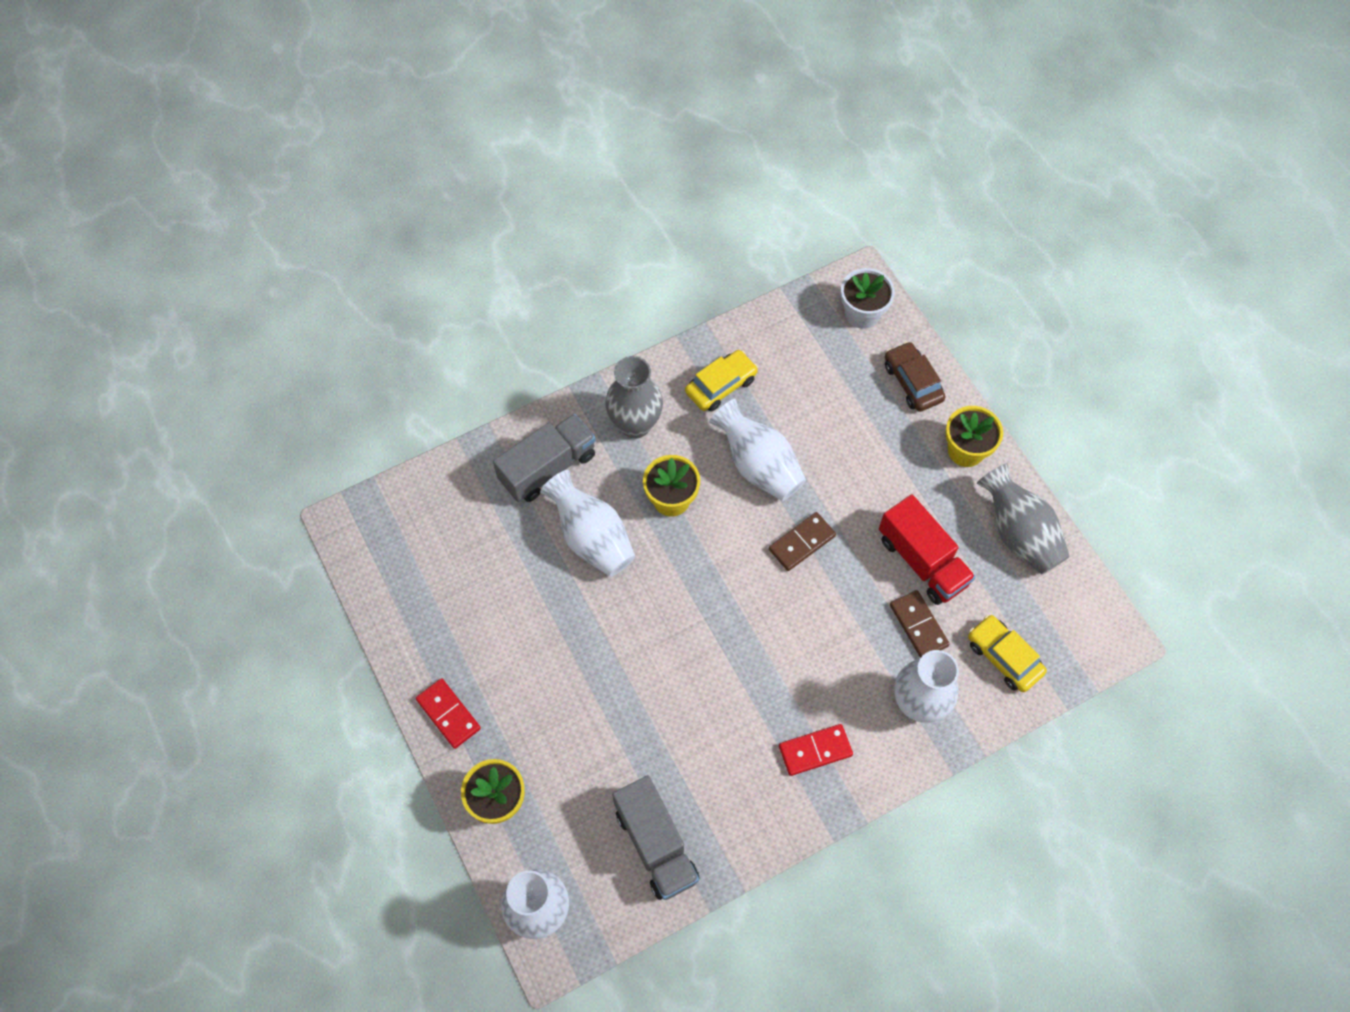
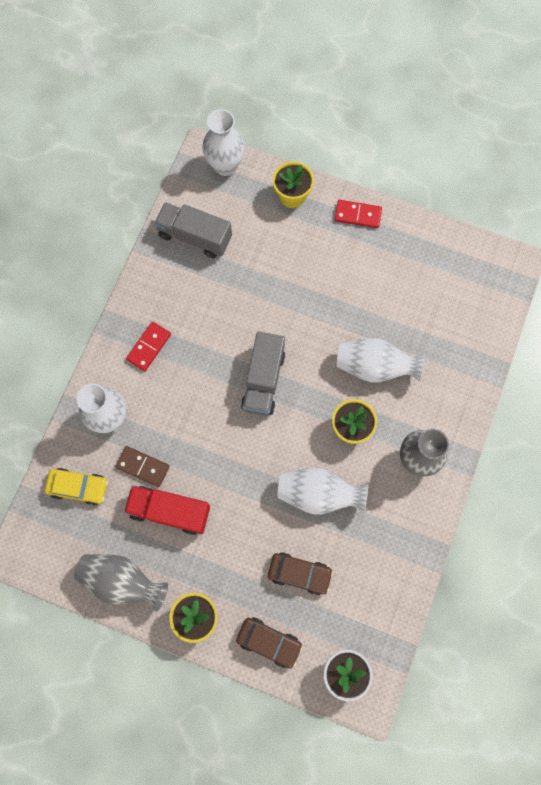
camera: 140 degrees right, 10 degrees up
(548, 467) = (440, 388): grey truck -> grey truck (263, 380)
(721, 385) = (389, 532): yellow car -> none
(801, 542) = (251, 464): brown domino -> none
(837, 414) = (299, 573): none -> brown car

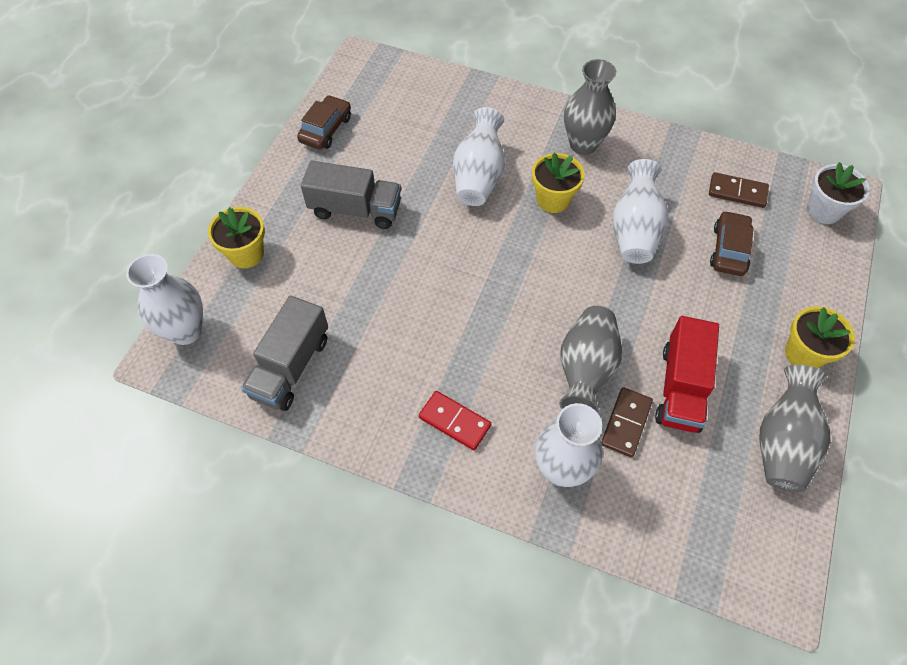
camera: 90 degrees left, 15 degrees down
(78, 487) = (666, 508): yellow car -> none
(186, 441) = (585, 370): none -> grey vase
(263, 380) = (498, 285): grey truck -> grey truck (355, 210)
(269, 642) = (812, 279): brown car -> brown car (326, 129)
(357, 215) = (283, 187): red domino -> none
(364, 593) = (737, 192): none -> brown domino

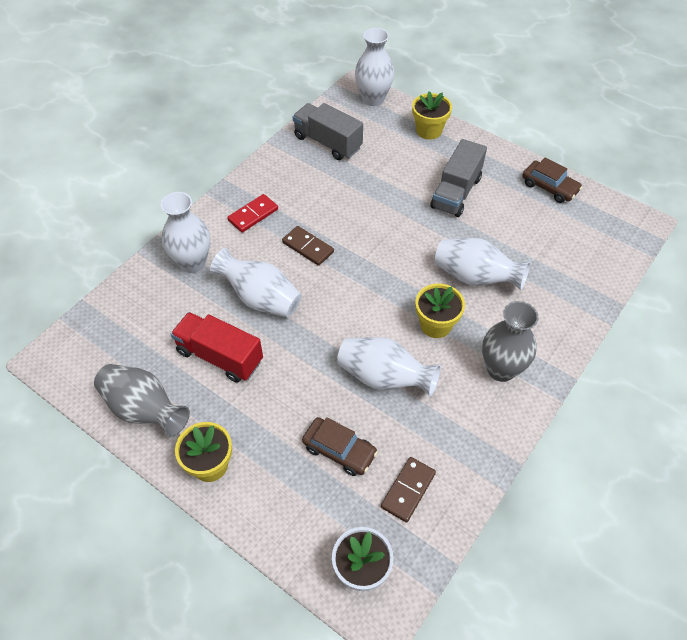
camera: 105 degrees right, 5 degrees down
(585, 370) = (260, 298): grey vase -> white vase
(626, 423) = (208, 311): brown domino -> brown domino (308, 247)

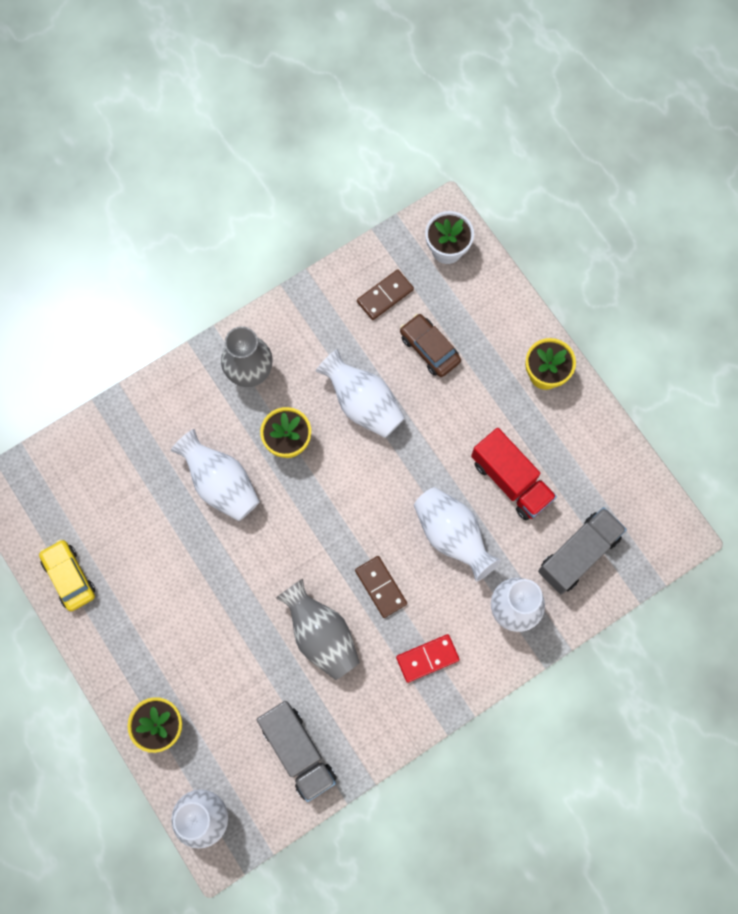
camera: 160 degrees left, 20 degrees up
(144, 409) = (594, 448): grey vase -> grey vase (321, 635)
(456, 192) = (180, 608): grey truck -> grey truck (578, 554)
(549, 187) = (69, 577): brown car -> yellow car

